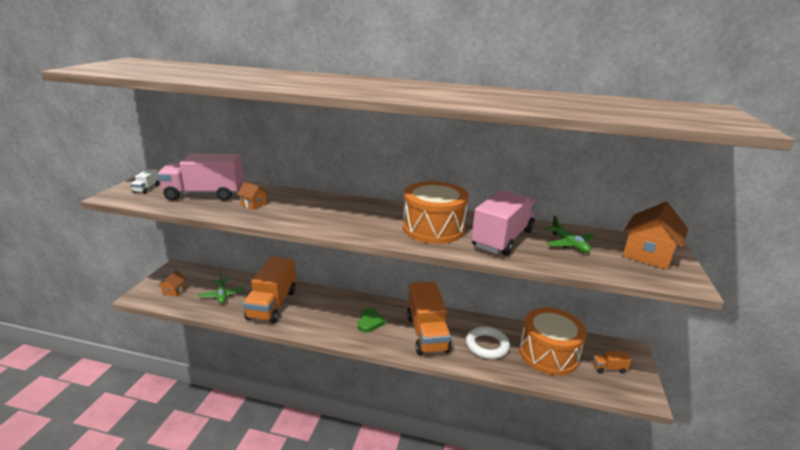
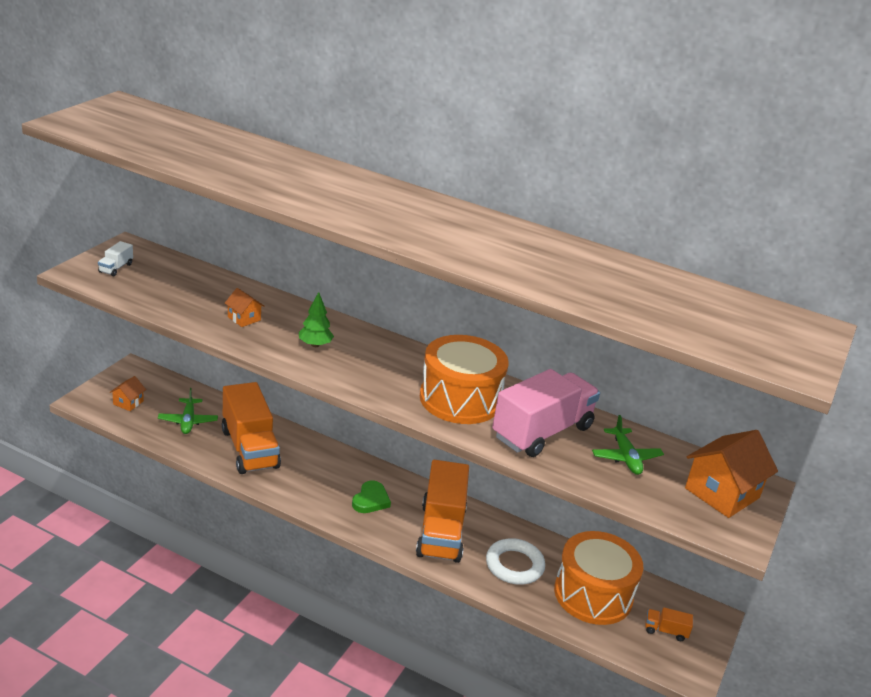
camera: 10 degrees right, 5 degrees up
(205, 194) = (186, 291): pink truck -> none
(272, 304) = (249, 448): orange truck -> orange truck turned 45 degrees counterclockwise
(313, 212) = (315, 345): none -> green tree

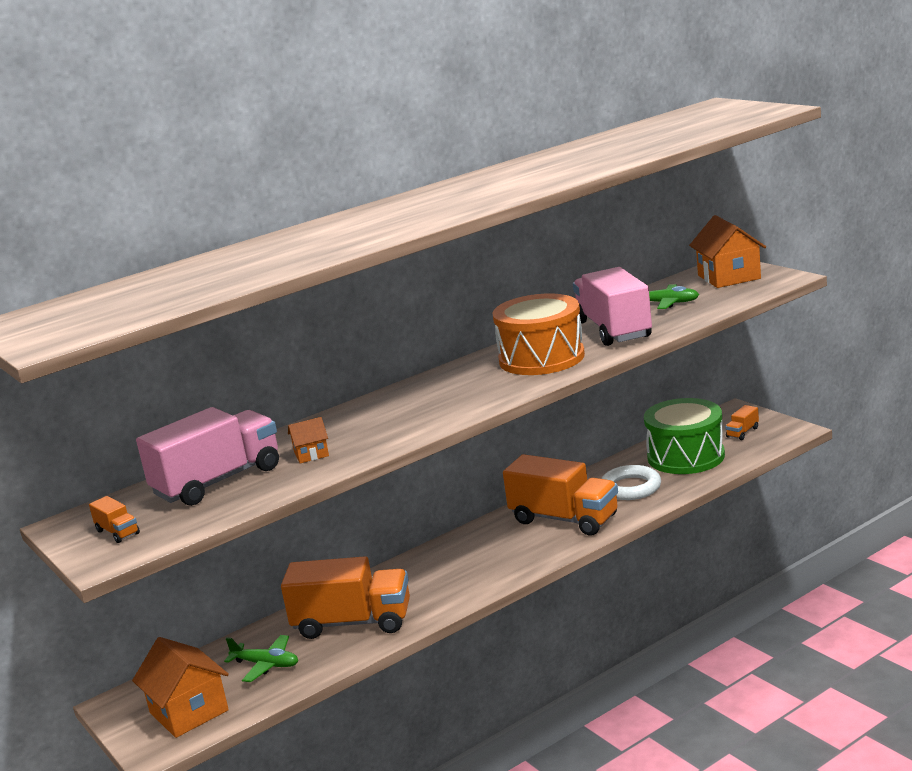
camera: 55 degrees left, 10 degrees down
(116, 268) = (117, 532): white truck -> orange truck
(128, 402) = (189, 711): orange house -> orange house, size x1.96
(195, 289) = (218, 481): none -> pink truck
(315, 345) = (396, 418): green tree -> none
(371, 500) = (493, 553): green heart -> none
(593, 594) = (686, 456): orange drum -> green drum

